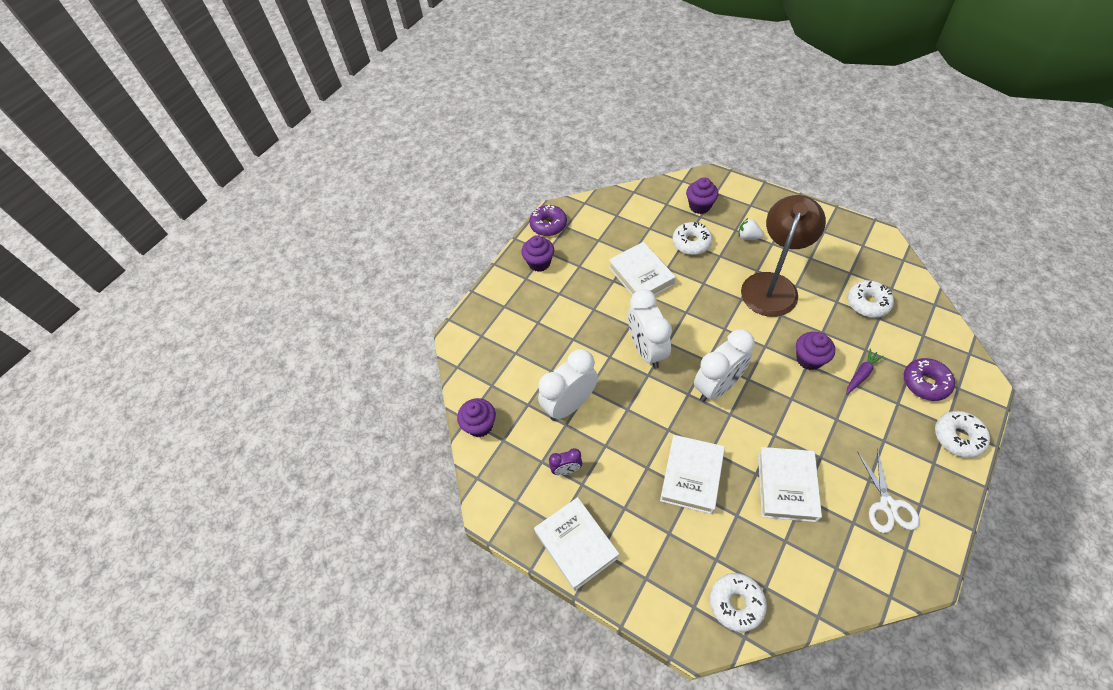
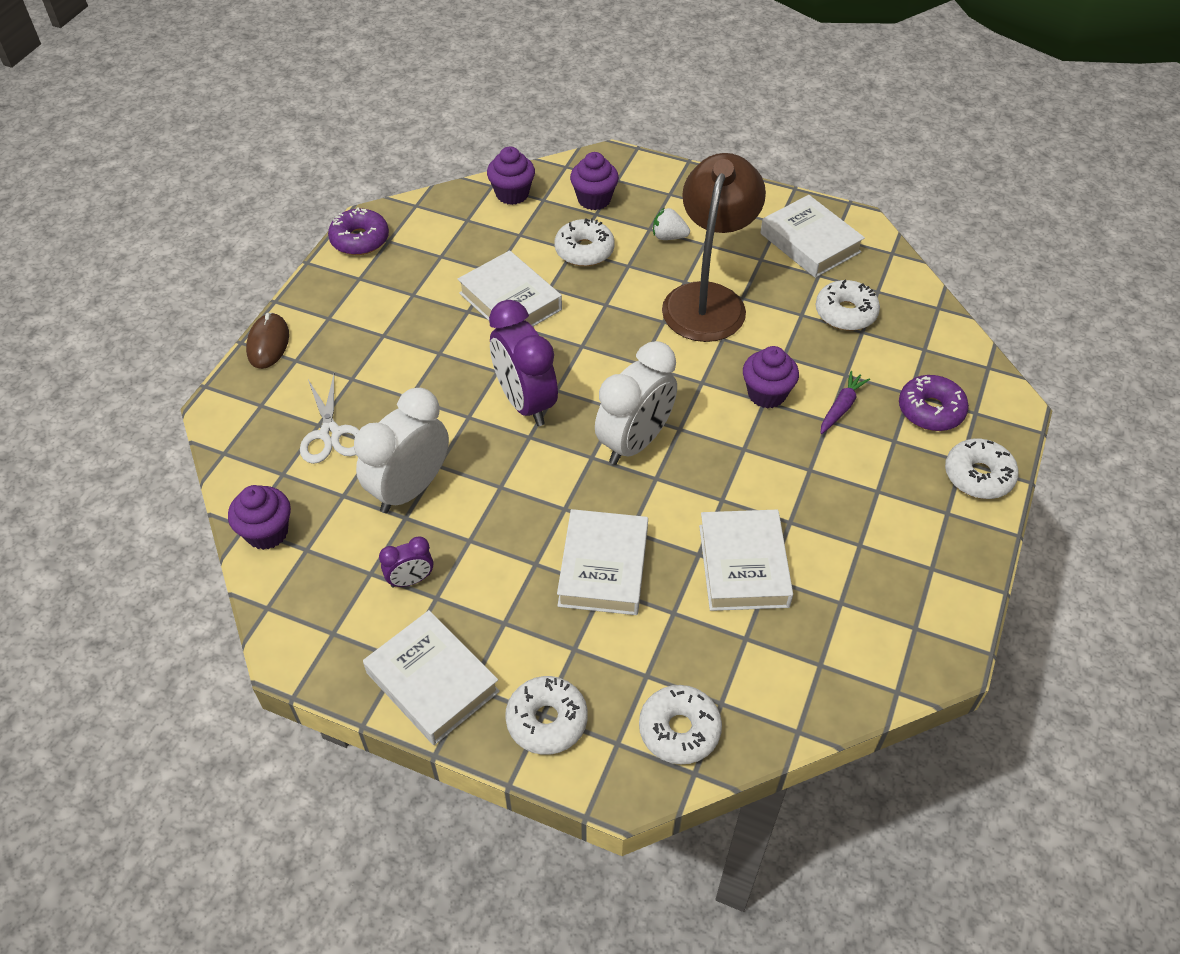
camera: 15 degrees left, 5 degrees down
(488, 293) = (268, 343): none -> brown mouse
(539, 263) = (349, 294): purple cupcake -> purple cupcake (512, 194)
(646, 350) = (525, 402): white clock -> purple clock
(648, 583) = (547, 720): none -> white donut
(845, 248) = (810, 243): none -> white book
(888, 505) = (887, 574): white scissors -> white scissors (330, 434)

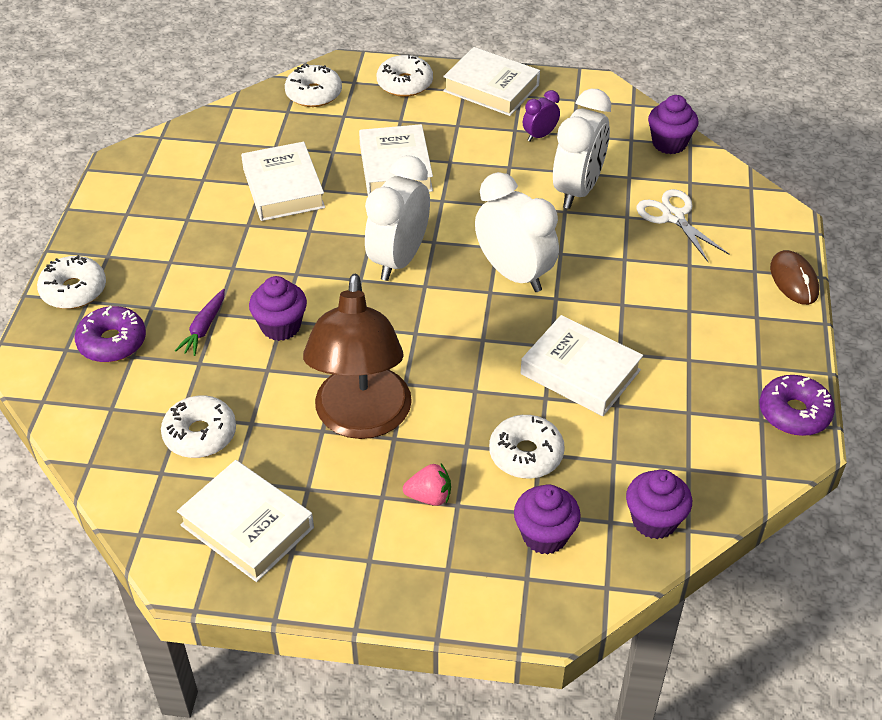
camera: 165 degrees right, 5 degrees down
(525, 402) = (514, 274): purple clock -> white clock
(669, 237) = (429, 496): white strawberry -> pink strawberry

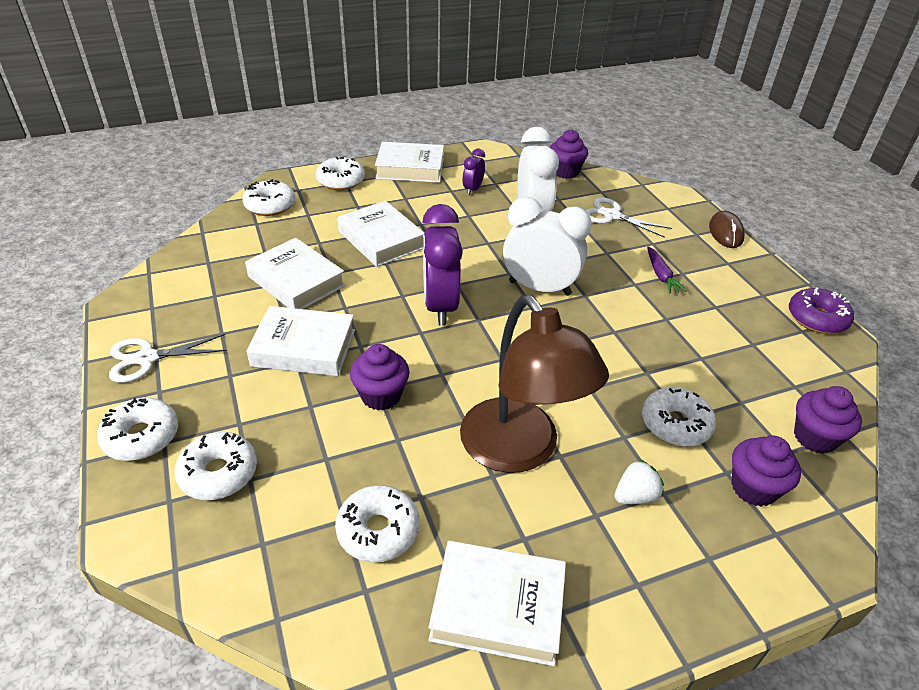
camera: 30 degrees left, 5 degrees down
(112, 342) = (218, 473): purple donut -> white donut
(114, 222) = (147, 358): none -> white scissors
(204, 328) = (307, 424): purple carrot -> purple carrot (661, 275)
(398, 259) = (440, 306): white clock -> purple clock
(429, 496) = (635, 496): pink strawberry -> white strawberry
(580, 372) = (653, 343): white book -> white book (304, 348)
(794, 280) = (726, 232): brown mouse -> brown mouse turned 45 degrees clockwise

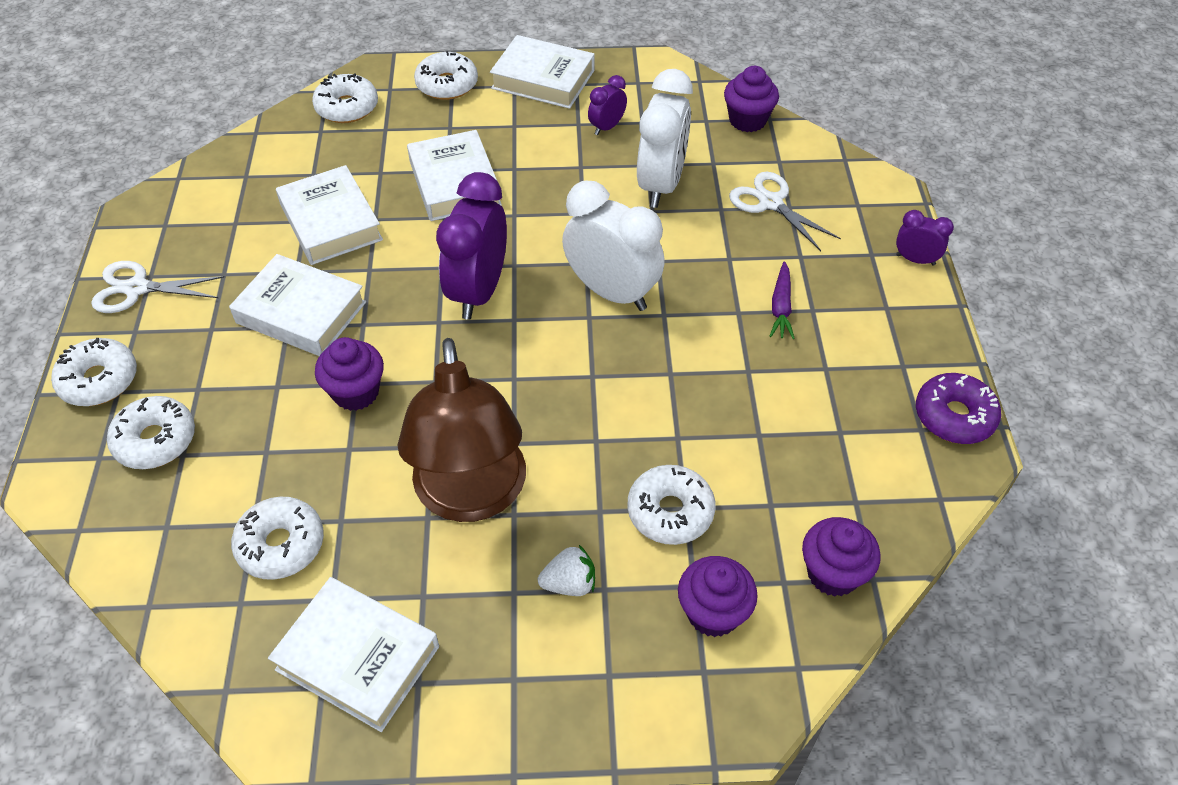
camera: 20 degrees right, 10 degrees up
(726, 232) = (915, 259): brown mouse -> purple clock

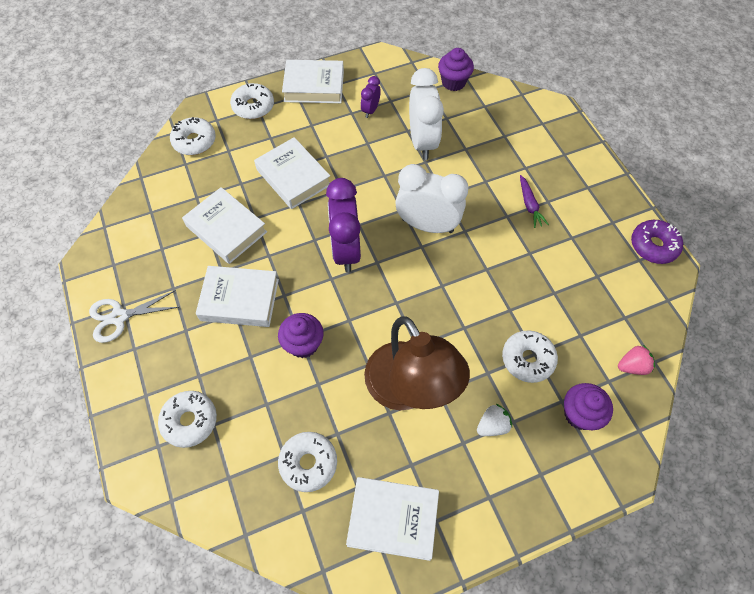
camera: 20 degrees left, 10 degrees up
(99, 380) = (128, 391): white donut -> none
(770, 203) = (492, 136): white scissors -> none
(833, 573) = (632, 366): purple cupcake -> pink strawberry
(915, 259) = (590, 151): purple clock -> none

